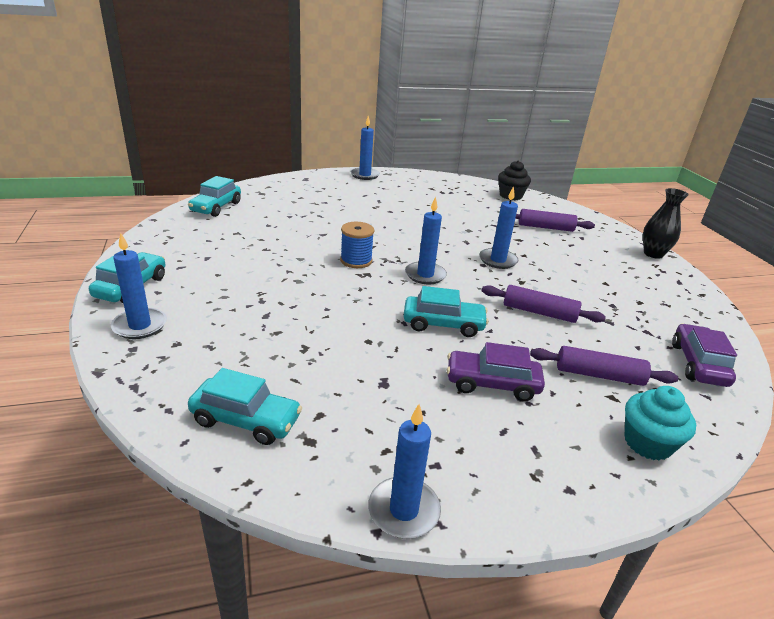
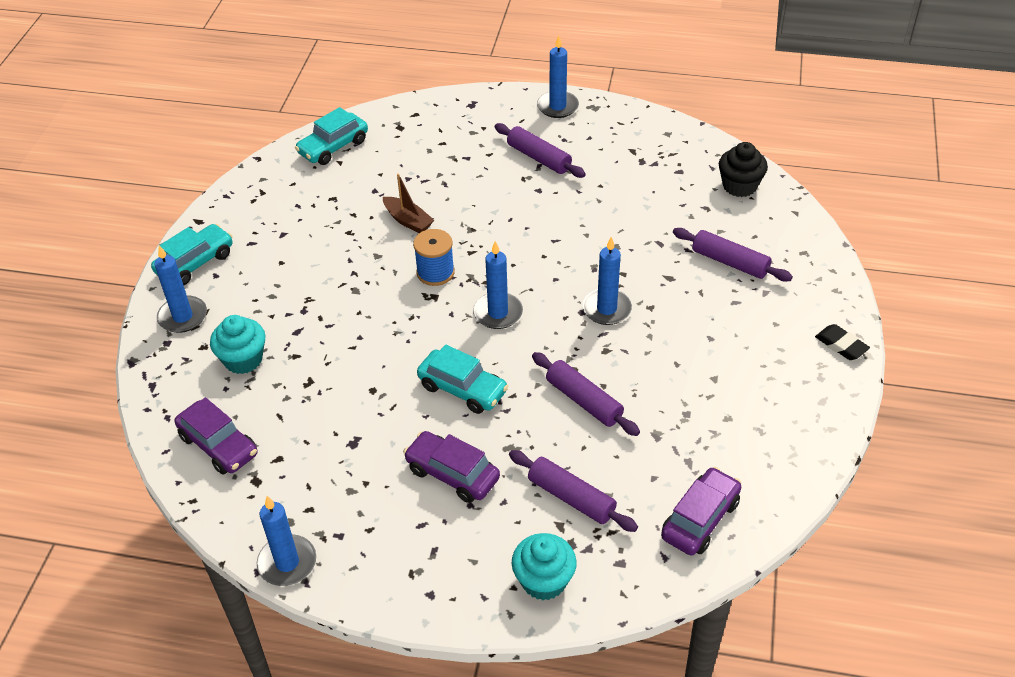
camera: 30 degrees right, 15 degrees up
(226, 345) = (243, 359): none -> turquoise cupcake
(246, 420) = (219, 445): turquoise car -> purple car
(309, 237) = (408, 220): none -> brown boat
(375, 197) = (539, 158): none -> purple rolling pin
(653, 254) = (841, 345): black vase -> black eraser

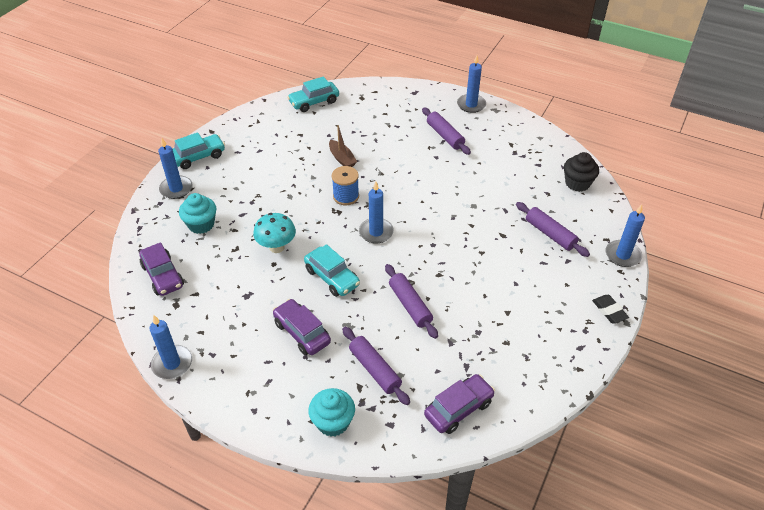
camera: 15 degrees right, 0 degrees up
(367, 366) = (277, 247): none -> turquoise mushroom
(606, 309) = (450, 246): blue candle -> blue candle (622, 255)

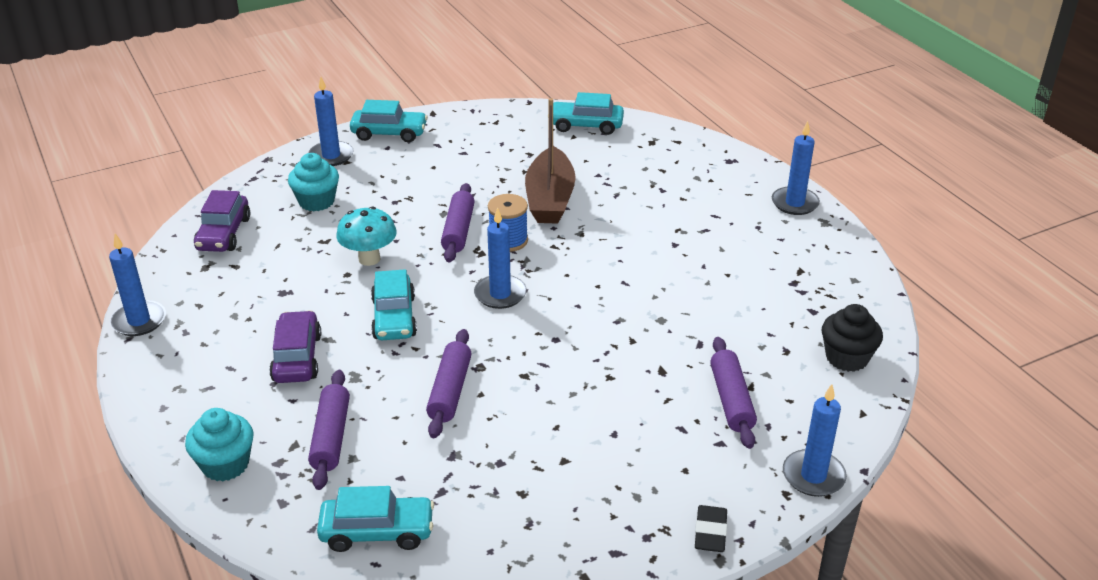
camera: 35 degrees right, 10 degrees down
(342, 159) = (550, 199): brown boat -> brown boat, size x1.83
(445, 136) = (714, 225): purple rolling pin -> purple rolling pin (458, 230)
(458, 409) = (377, 532): purple car -> turquoise car

